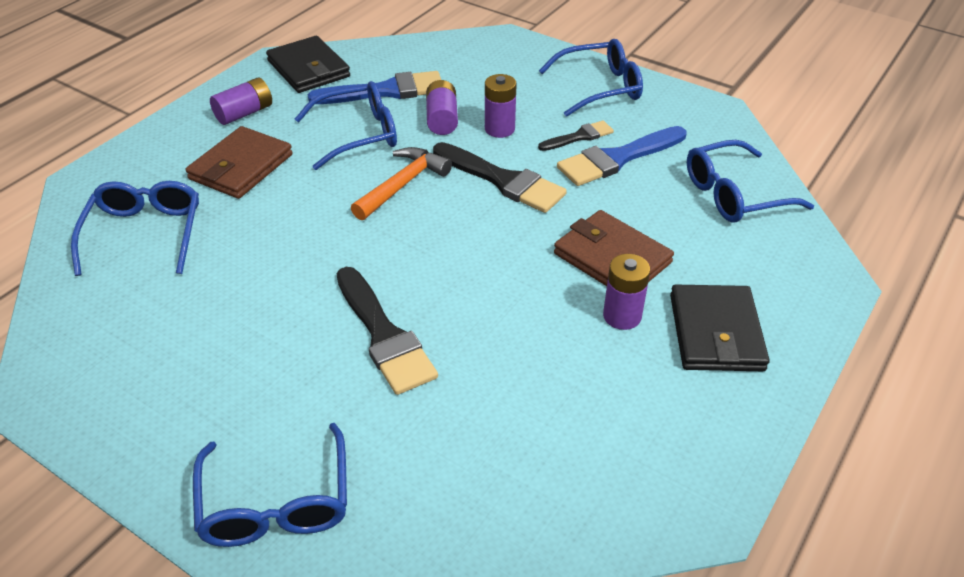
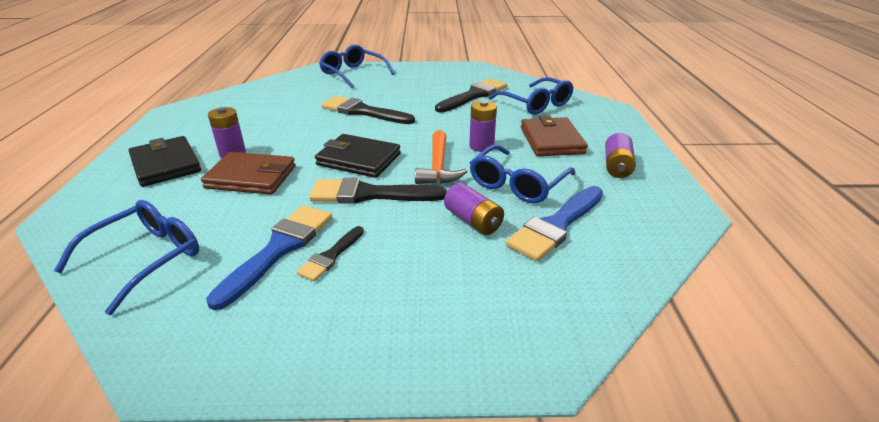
camera: 145 degrees right, 10 degrees down
(185, 297) = (473, 95): none -> black brush
(308, 69) = (652, 217): black wallet -> black wallet (359, 159)
(499, 129) = (413, 233): purple battery -> purple battery (481, 146)
(600, 87) = (346, 335): blue glasses -> none

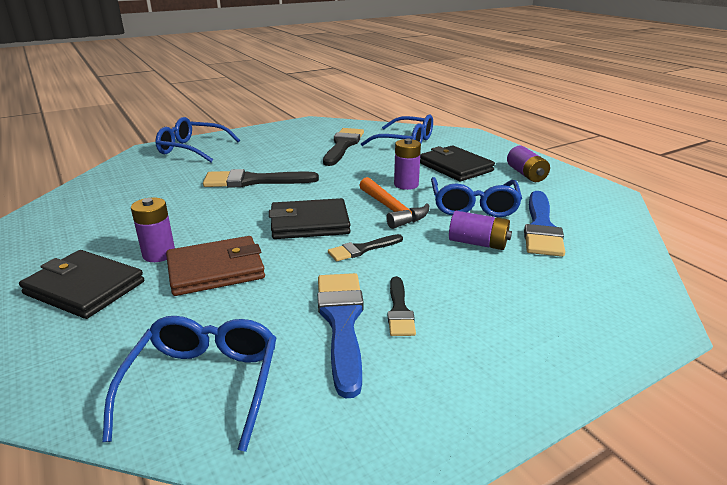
camera: 30 degrees left, 5 degrees down
(370, 194) = (362, 249): black brush -> black brush, size x0.56
(551, 140) = (455, 167): brown wallet -> black wallet

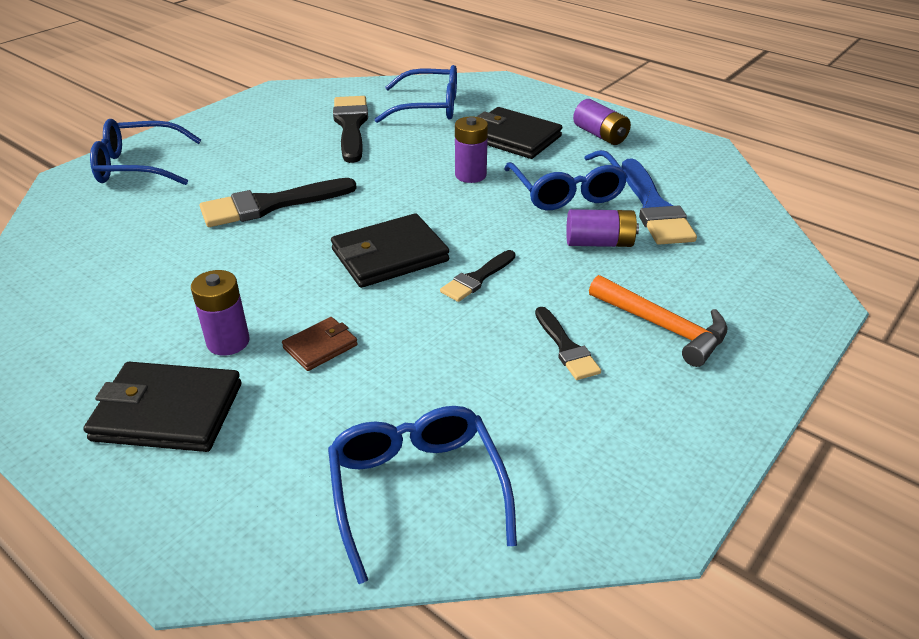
camera: 20 degrees left, 10 degrees up
(216, 270) = (320, 346): brown wallet -> brown wallet, size x0.53
(342, 322) = (515, 378): blue brush -> none
(392, 210) = (477, 216): orange hammer -> orange hammer (664, 327)

